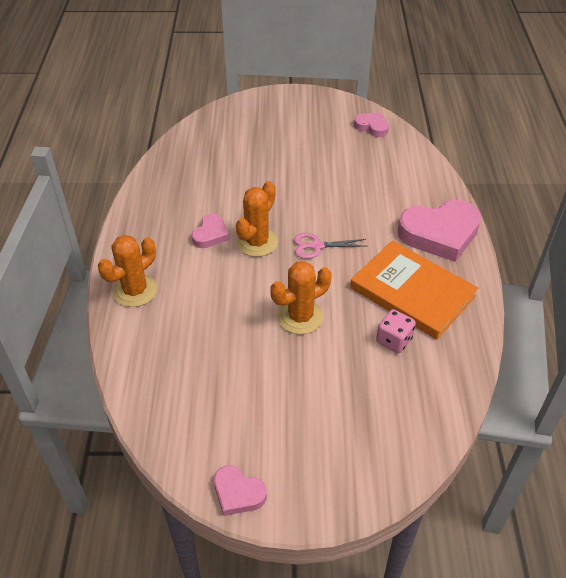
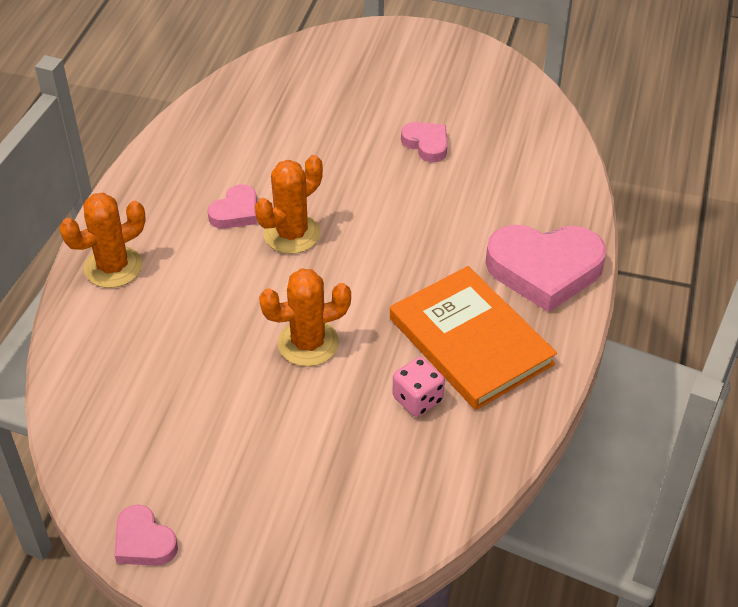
camera: 15 degrees right, 0 degrees up
(317, 246) = (368, 254): pink scissors -> none
(372, 127) = (516, 101): pink heart -> pink heart (426, 144)

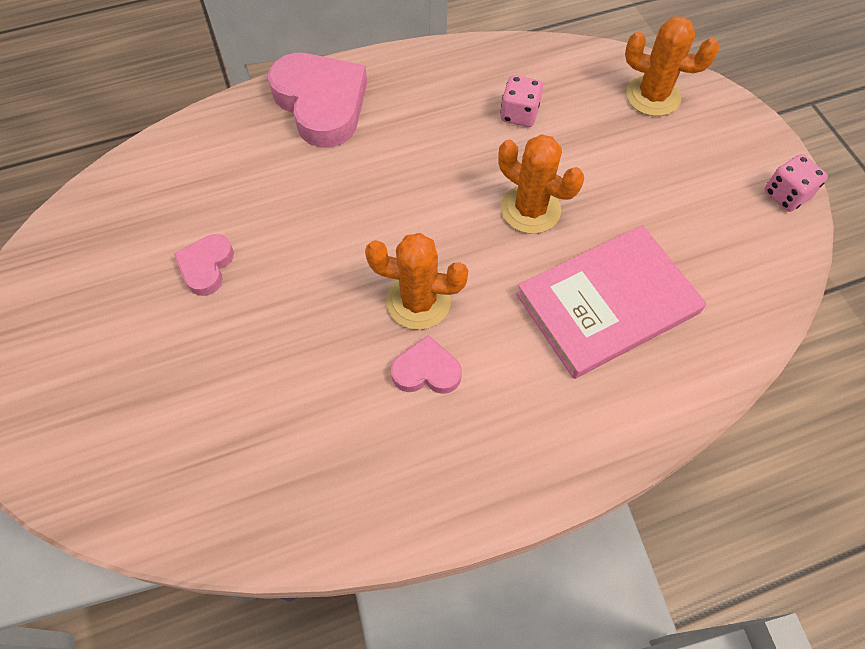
camera: 125 degrees left, 15 degrees up
(113, 267) = (586, 427): orange cactus -> orange cactus (652, 96)
(144, 541) = (786, 195): pink heart -> pink dice
(181, 337) = (607, 304): none -> pink book
(470, 341) = (436, 112): orange book -> none

